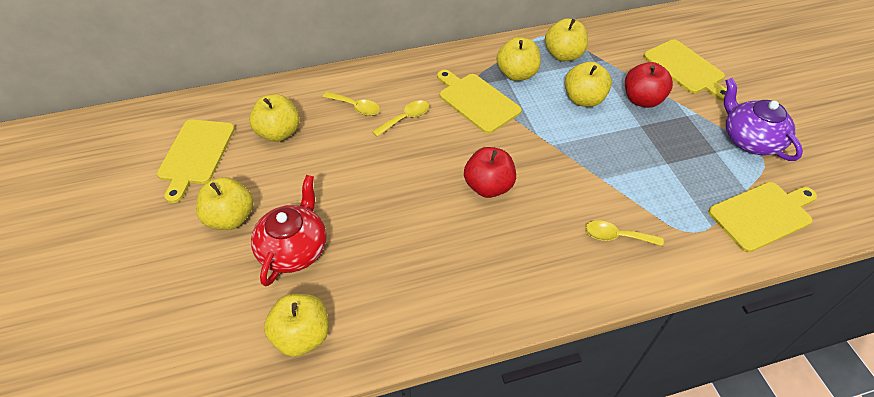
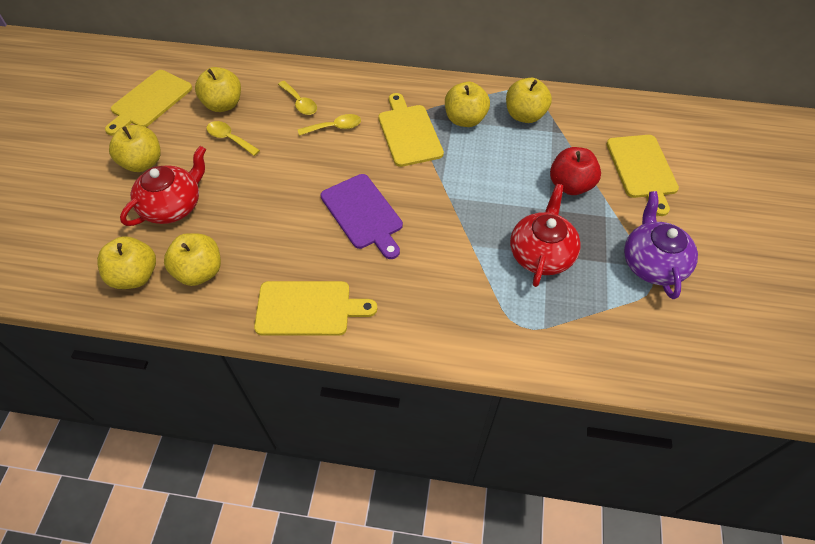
camera: 25 degrees right, 5 degrees up
(488, 186) = (363, 214): red apple -> purple cutting board
(583, 99) = (511, 165): yellow apple -> yellow apple (200, 272)
(616, 236) = (445, 301): yellow spoon -> yellow spoon (229, 139)
(662, 164) = (541, 253): none -> red teapot
(762, 215) = (604, 338): yellow cutting board -> yellow cutting board (308, 308)

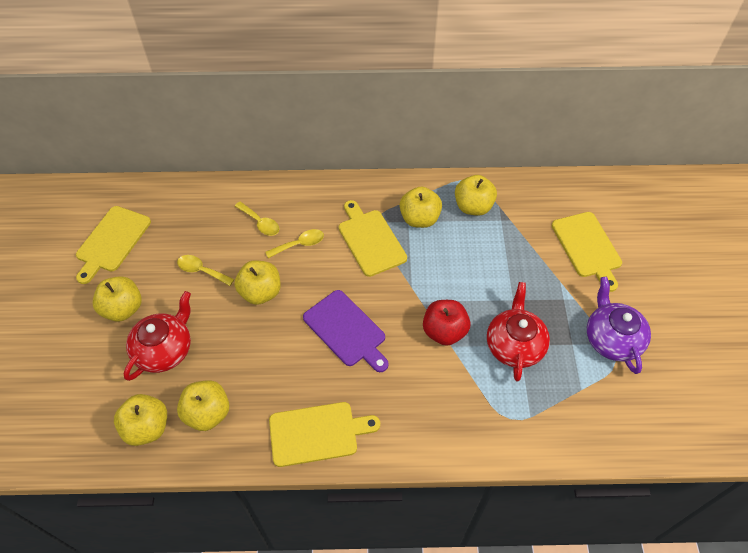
camera: 10 degrees left, 0 degrees up
(223, 105) = (186, 235): yellow apple -> yellow apple (260, 292)
(570, 185) = (527, 273): red apple -> red apple (444, 331)

